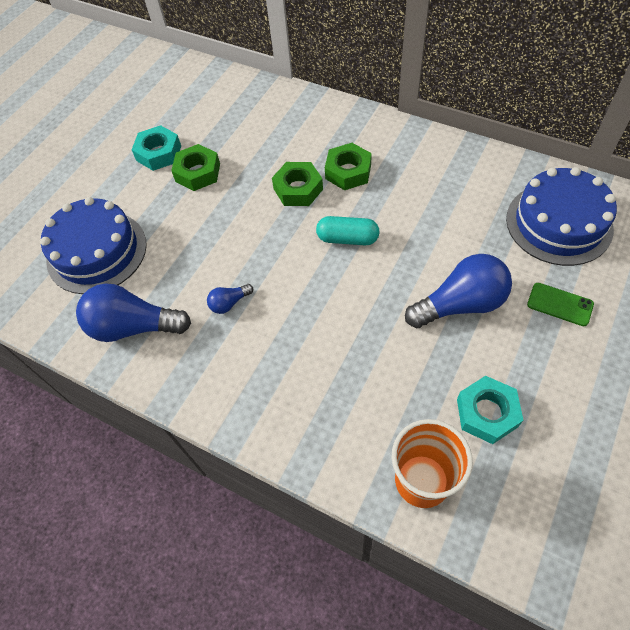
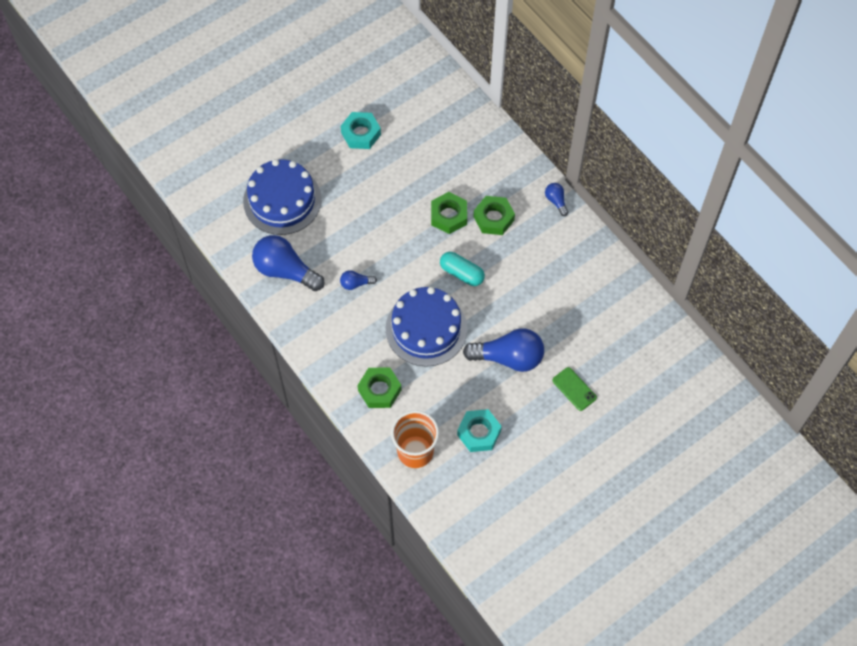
camera: 20 degrees right, 5 degrees up
(197, 172) = (382, 166): green nut -> green nut (379, 390)
(402, 130) = (556, 201): none -> blue light bulb
(558, 223) = (617, 332): blue cake -> blue cake (426, 329)

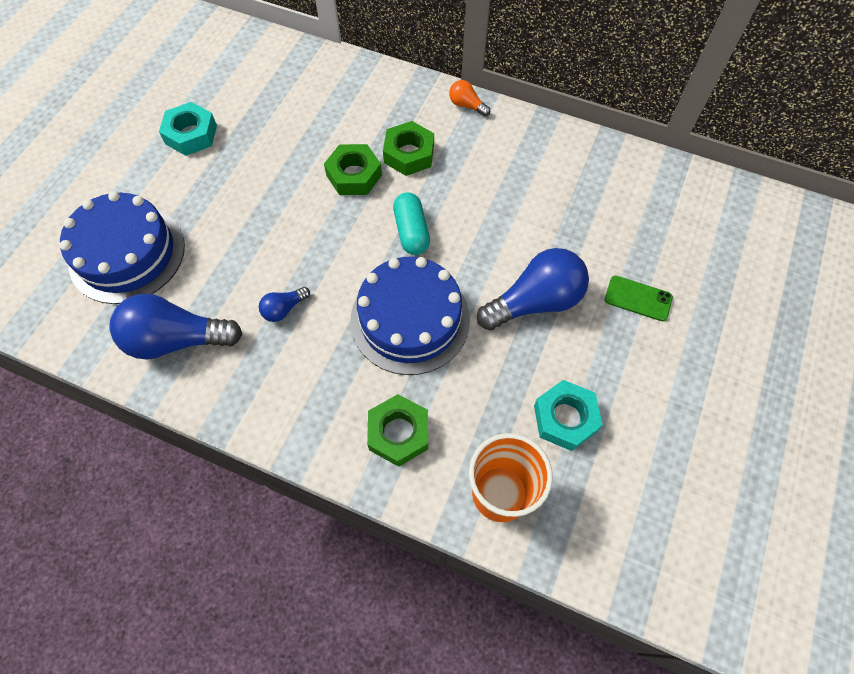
camera: 30 degrees left, 0 degrees up
(461, 273) = (411, 231): turquoise capsule -> turquoise capsule turned 75 degrees clockwise
(556, 201) = (466, 105): blue light bulb -> orange light bulb

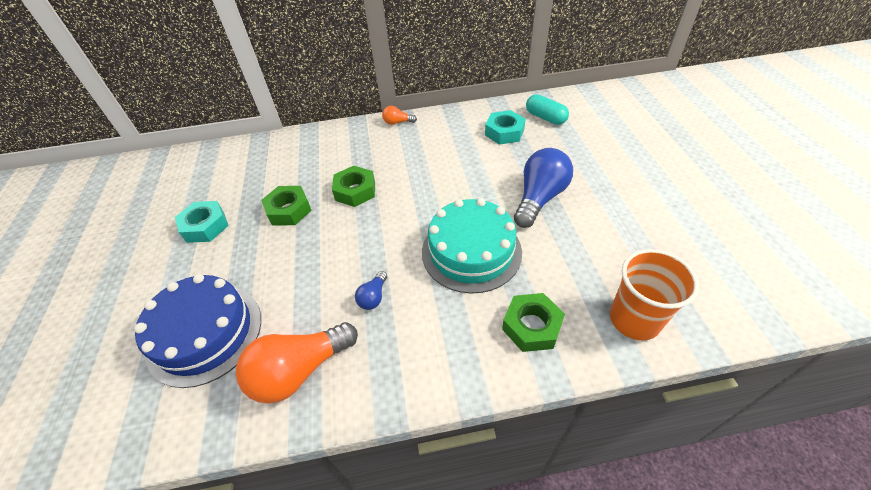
camera: 30 degrees left, 15 degrees down
(176, 339) = (299, 371): blue light bulb -> orange light bulb
(409, 154) = (383, 162): green nut -> green nut (288, 210)
(410, 319) = (471, 251): blue cake -> turquoise cake
(411, 231) = (424, 202): turquoise capsule -> turquoise capsule (545, 118)
(565, 418) = (624, 250): turquoise nut -> turquoise nut (504, 132)
(638, 298) = (594, 165): green phone -> none

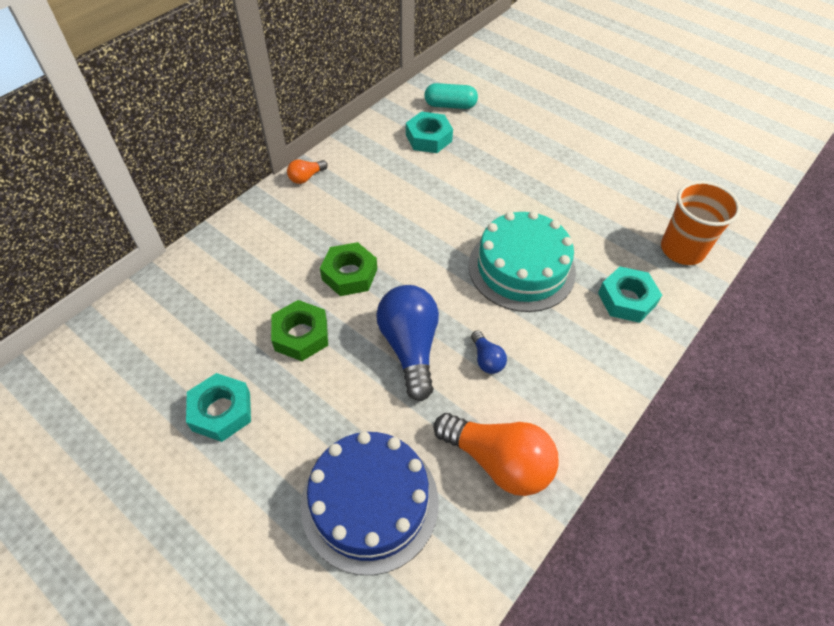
camera: 45 degrees left, 5 degrees up
(299, 371) = (498, 461): orange light bulb -> orange light bulb turned 75 degrees counterclockwise
(531, 326) = (626, 299): green nut -> turquoise nut
(539, 198) = (525, 188): blue light bulb -> blue light bulb (410, 347)

